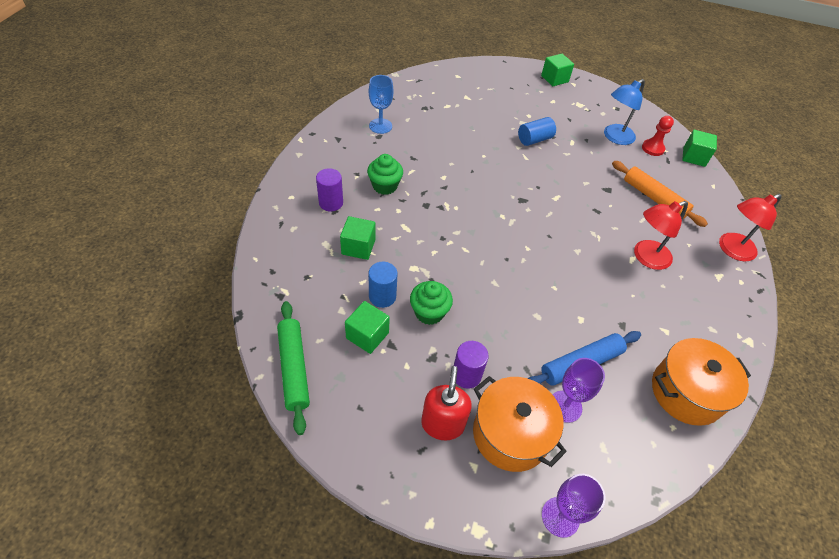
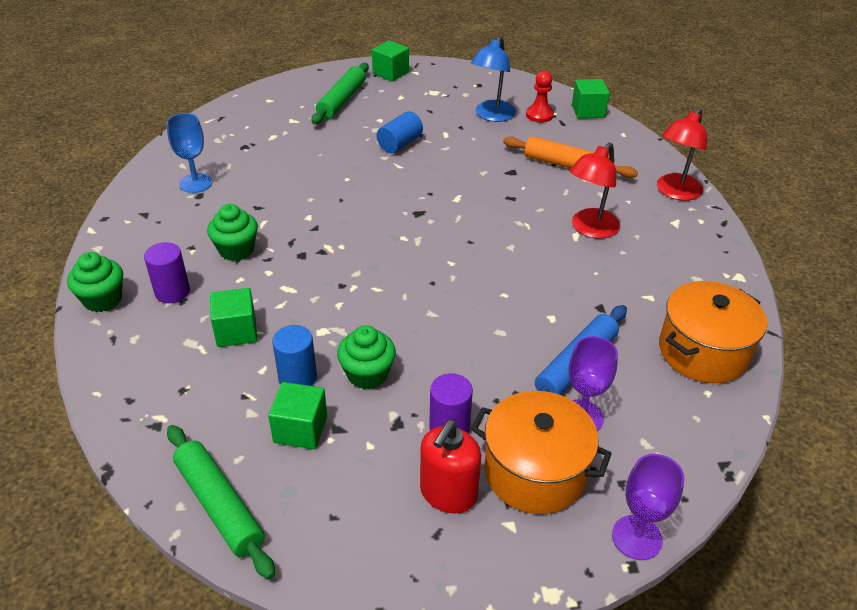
camera: 20 degrees left, 10 degrees down
(286, 193) = (103, 299): none -> green cupcake
(442, 424) = (448, 493): red soap dispenser -> red soap dispenser turned 135 degrees counterclockwise
(508, 91) = (342, 100): none -> green rolling pin

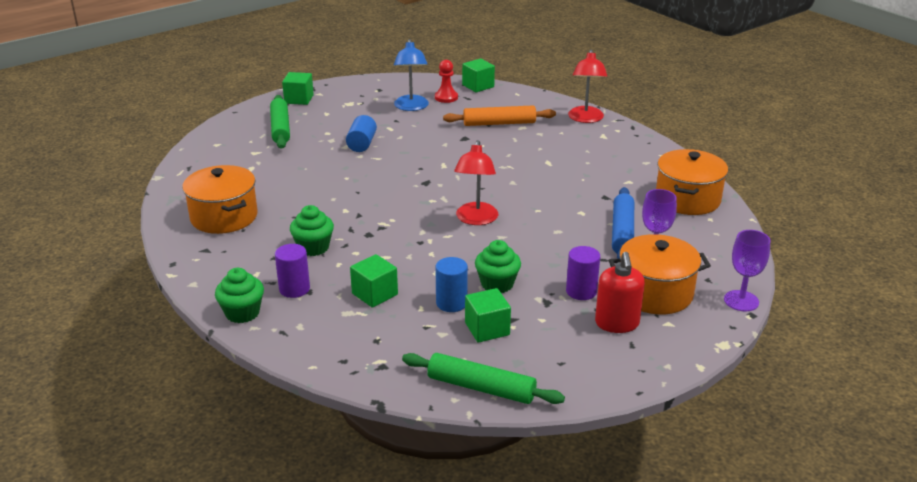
camera: 30 degrees left, 10 degrees down
(195, 183) = (224, 217): blue goblet -> orange pot
(590, 229) = (553, 156): red lamp -> red lamp (476, 219)

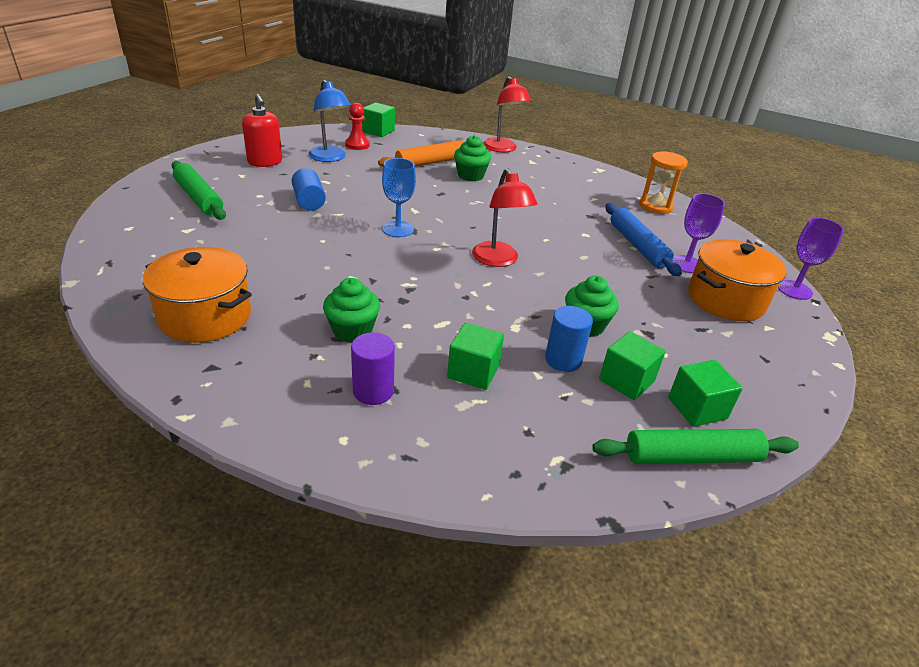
camera: 30 degrees left, 5 degrees up
(242, 313) = (332, 445): green cupcake -> green cupcake (470, 176)
(299, 99) = (197, 164): green cube -> green cube (697, 408)
(414, 179) = (398, 229): none -> blue goblet
(581, 291) = (666, 314): purple cylinder -> none
(617, 323) = (730, 339): red soap dispenser -> red soap dispenser (265, 162)
(687, 199) = (655, 206): orange pot -> orange hourglass

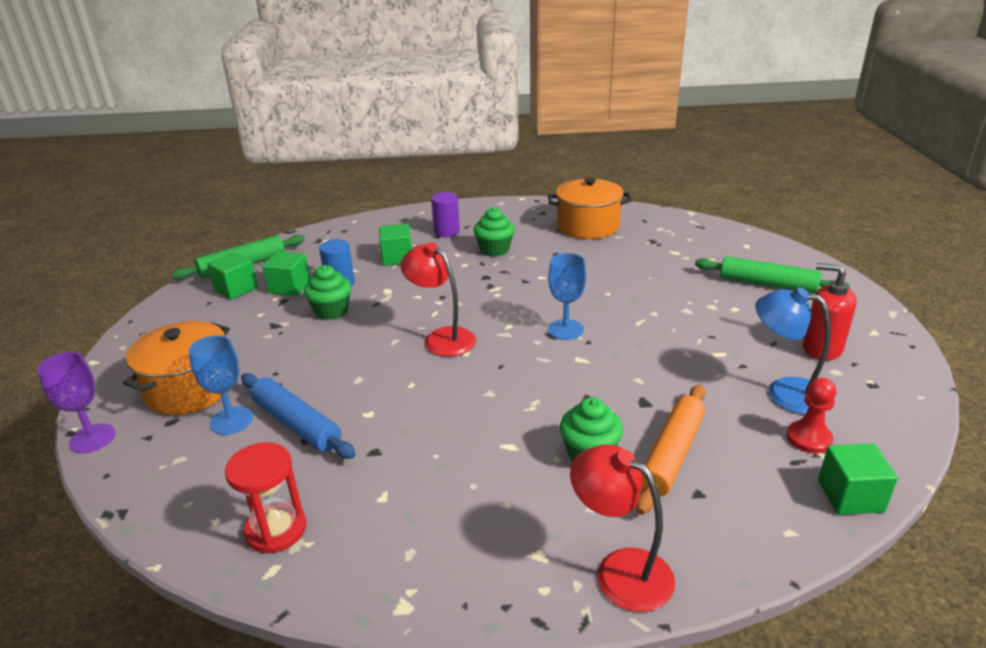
camera: 155 degrees right, 5 degrees down
(309, 201) = (685, 322): blue cylinder -> none
(655, 206) = (276, 529): orange hourglass -> red hourglass
(686, 264) = (231, 420): purple goblet -> blue goblet

